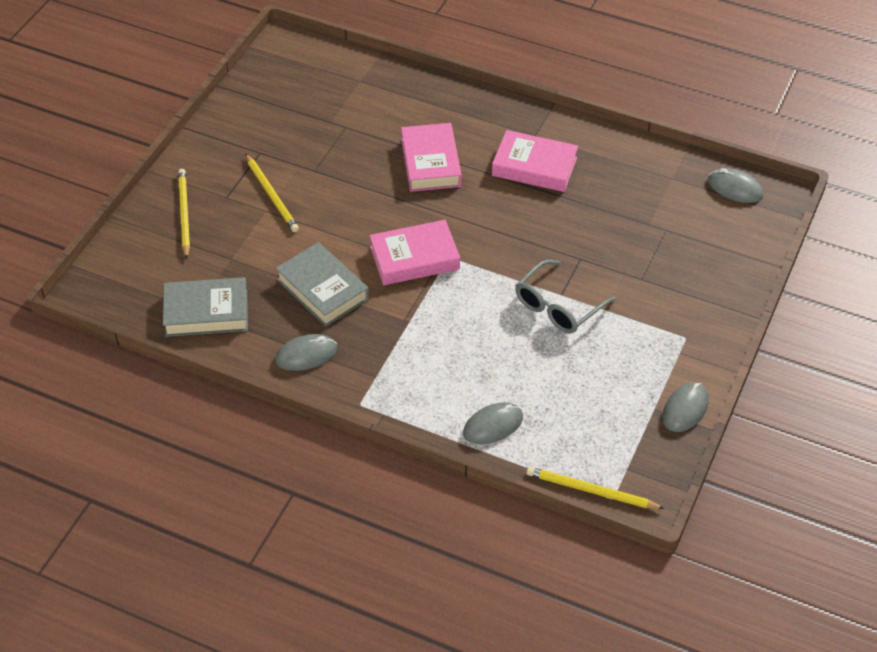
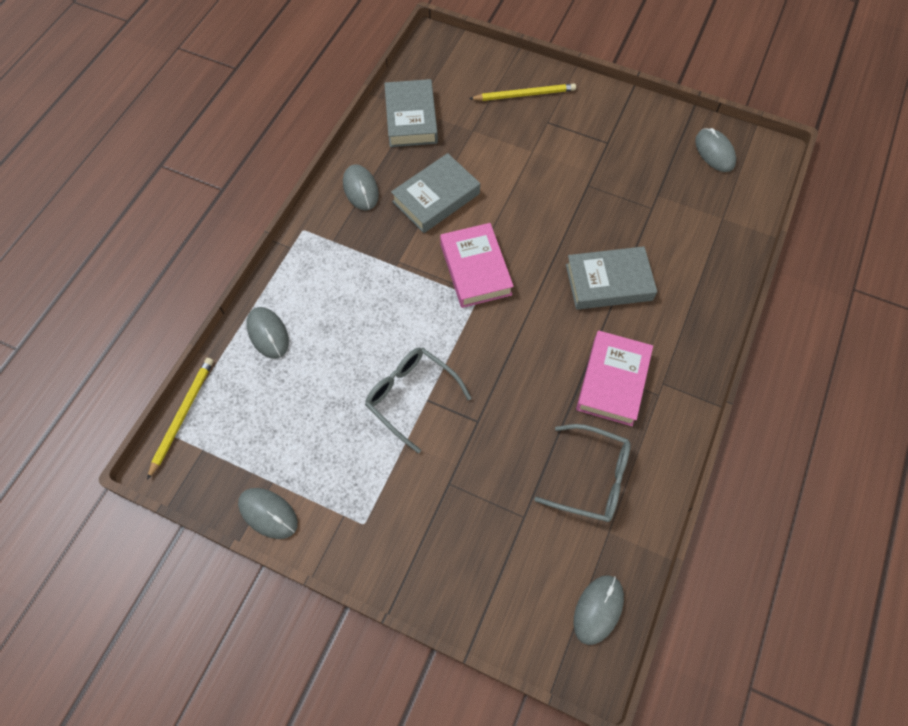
camera: 90 degrees right, 15 degrees up
(271, 195) = (552, 154): yellow pencil -> none
(280, 78) = (714, 152): none -> grey mouse
(431, 162) = (608, 282): pink book -> grey book
(626, 185) = (592, 478): none -> grey glasses

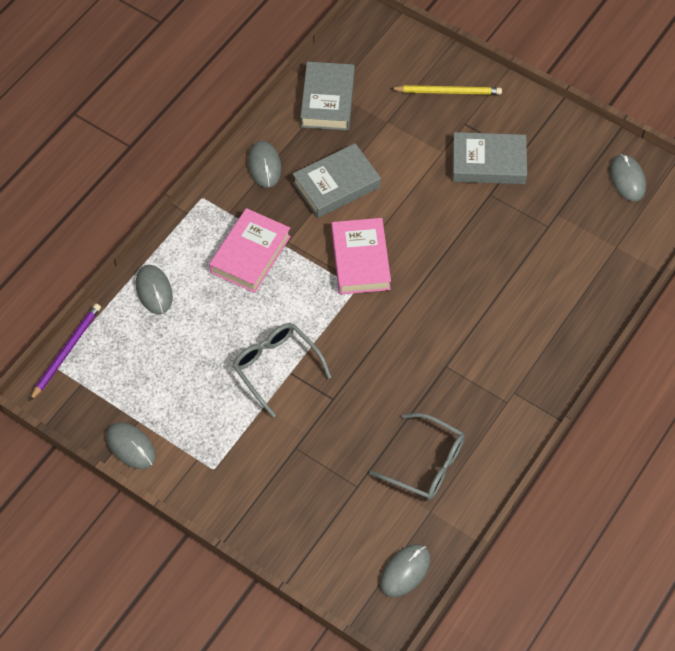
camera: 10 degrees right, 5 degrees down
(182, 415) = (66, 351): yellow pencil -> purple pencil
(608, 282) = (486, 292): grey book -> grey book (488, 163)
(612, 381) = (467, 383): pink book -> pink book (250, 254)

